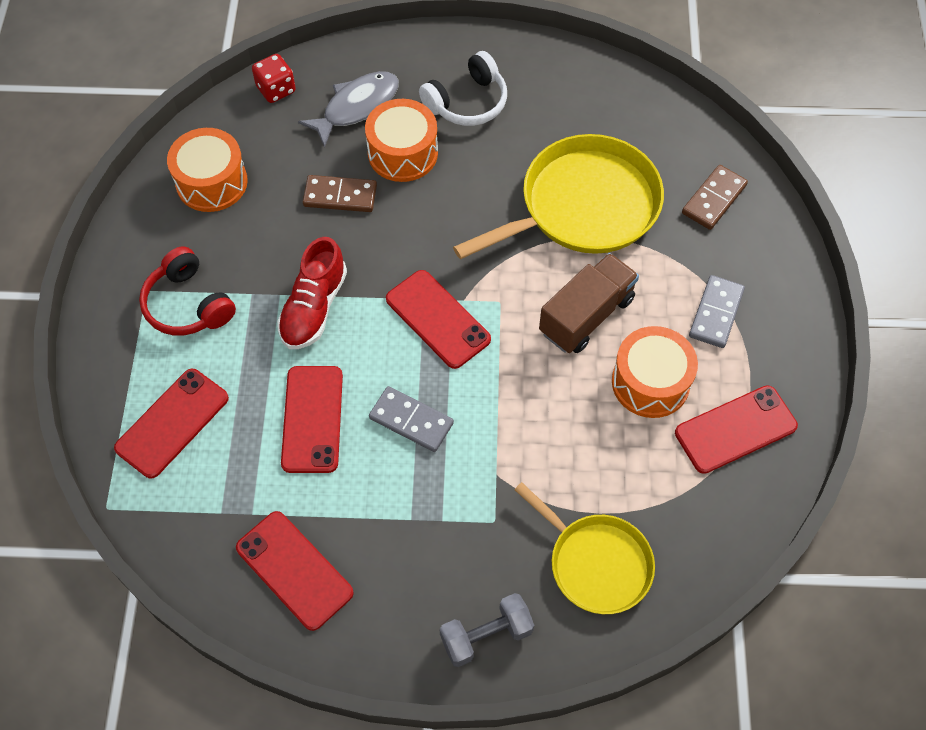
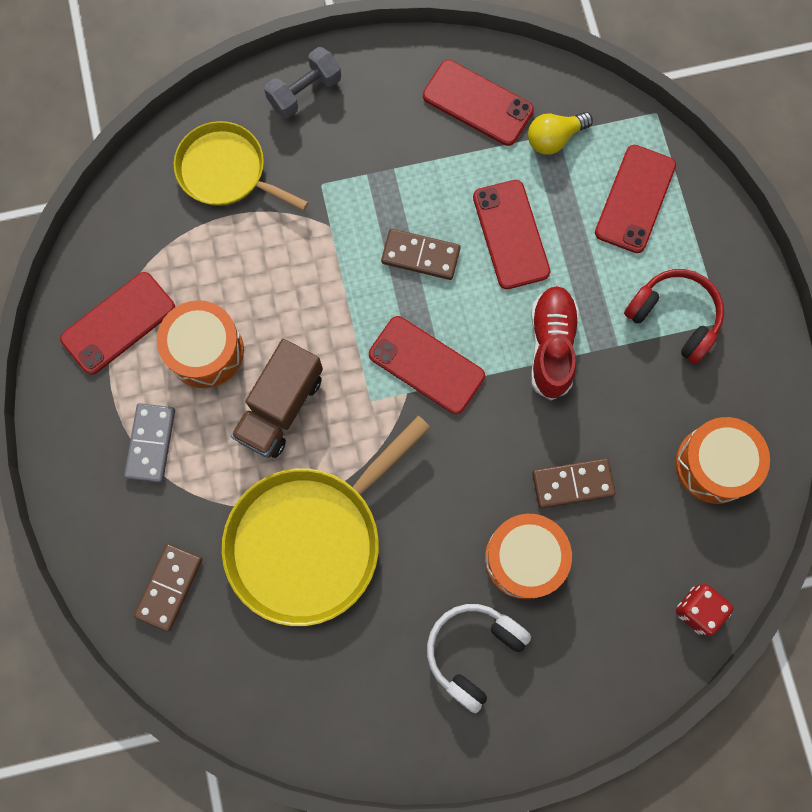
camera: 165 degrees right, 15 degrees up
(227, 508) = (554, 138): none -> yellow light bulb
(357, 107) = (597, 610): grey fish -> none
(411, 421) = (420, 255): grey domino -> brown domino

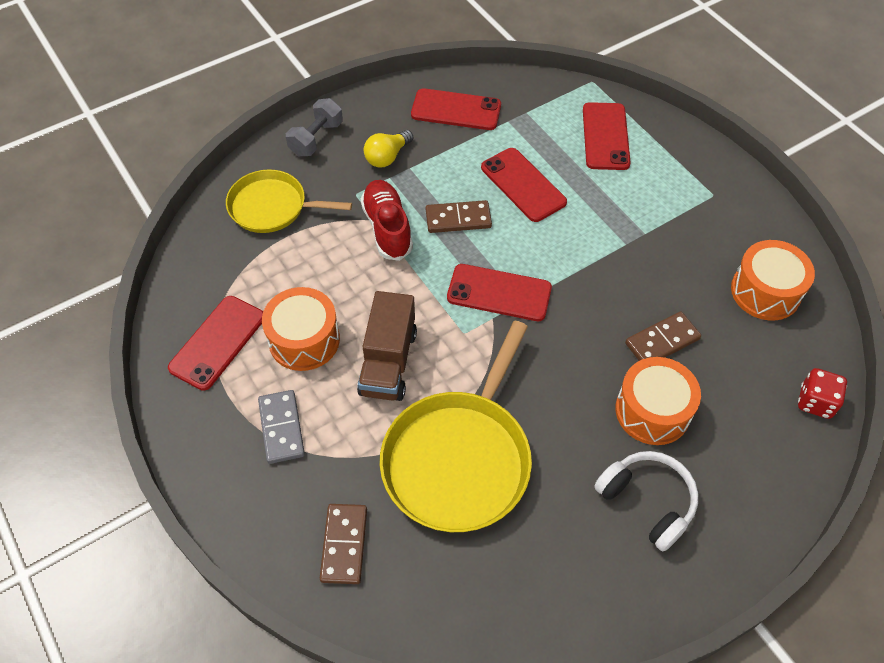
camera: 20 degrees left, 20 degrees down
(473, 651) = (647, 502): white headphones -> white headphones turned 120 degrees clockwise
(551, 346) = (593, 249): red shoe -> red shoe (387, 228)
(554, 138) = (525, 116): yellow light bulb -> yellow light bulb (387, 157)
(674, 317) = (677, 202): red headphones -> none

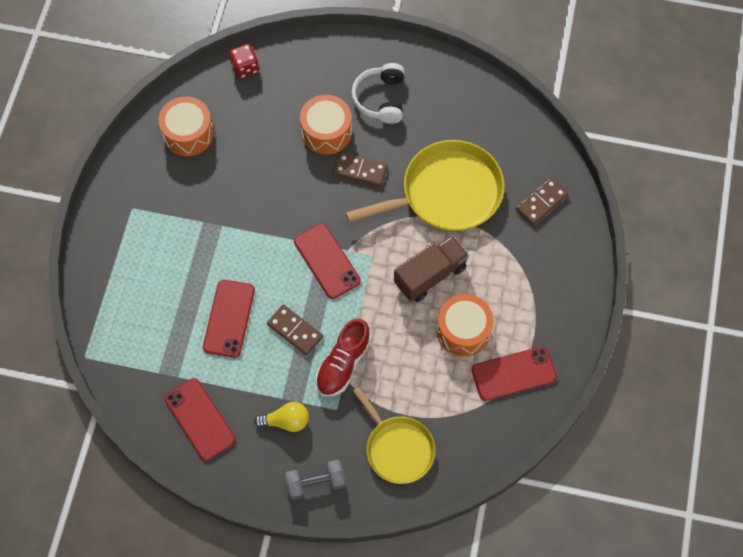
camera: 135 degrees left, 10 degrees up
(281, 428) = (521, 288): grey domino -> none
(605, 136) = (135, 306): red phone -> none
(662, 341) = (276, 158): brown domino -> brown domino (360, 170)

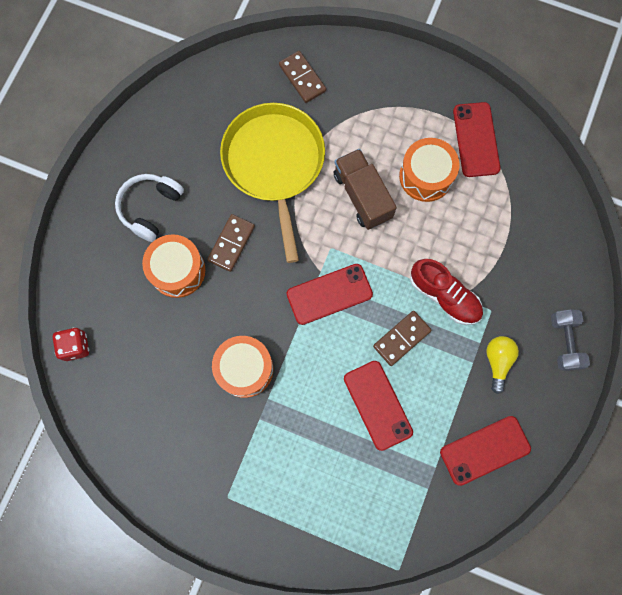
camera: 80 degrees left, 10 degrees up
(188, 133) = (146, 421): orange drum -> orange drum (245, 369)
(229, 318) = (377, 405): red phone -> red phone turned 45 degrees clockwise
(380, 99) = (150, 208): white headphones -> white headphones turned 105 degrees clockwise
(397, 448) = (537, 259): yellow pan -> none

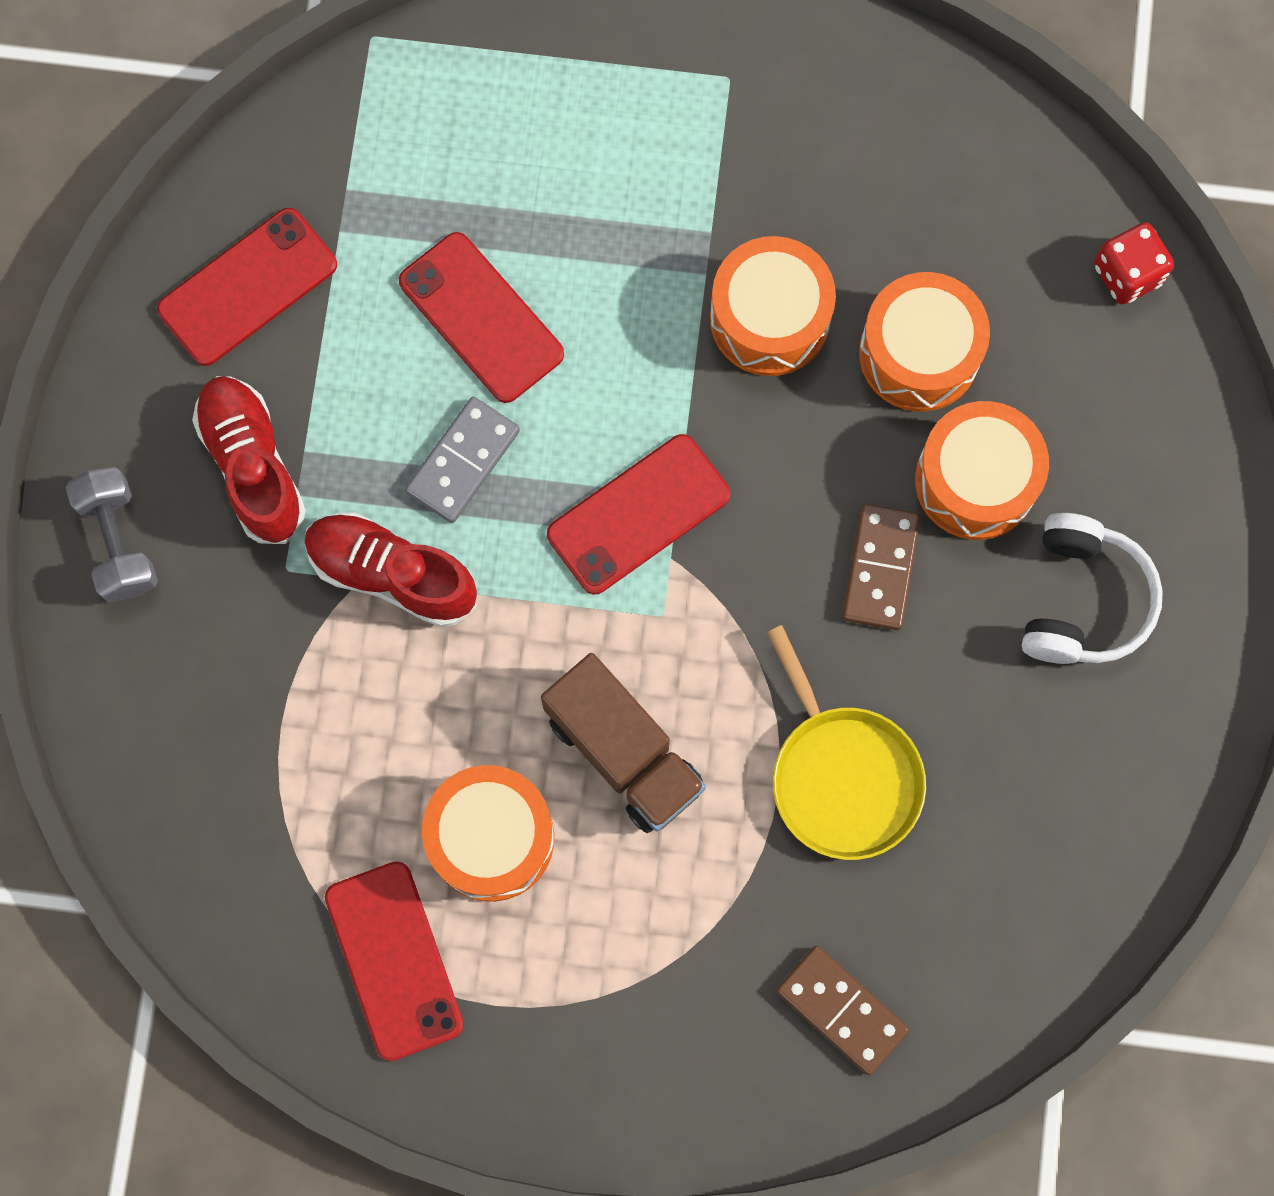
camera: 165 degrees right, 0 degrees up
(182, 334) = (919, 353): none -> orange drum
(274, 164) = (842, 776): yellow pan -> yellow pan, size x0.63
(401, 338) = (463, 461): brown domino -> grey domino
(497, 361) = (253, 466): yellow light bulb -> red shoe

